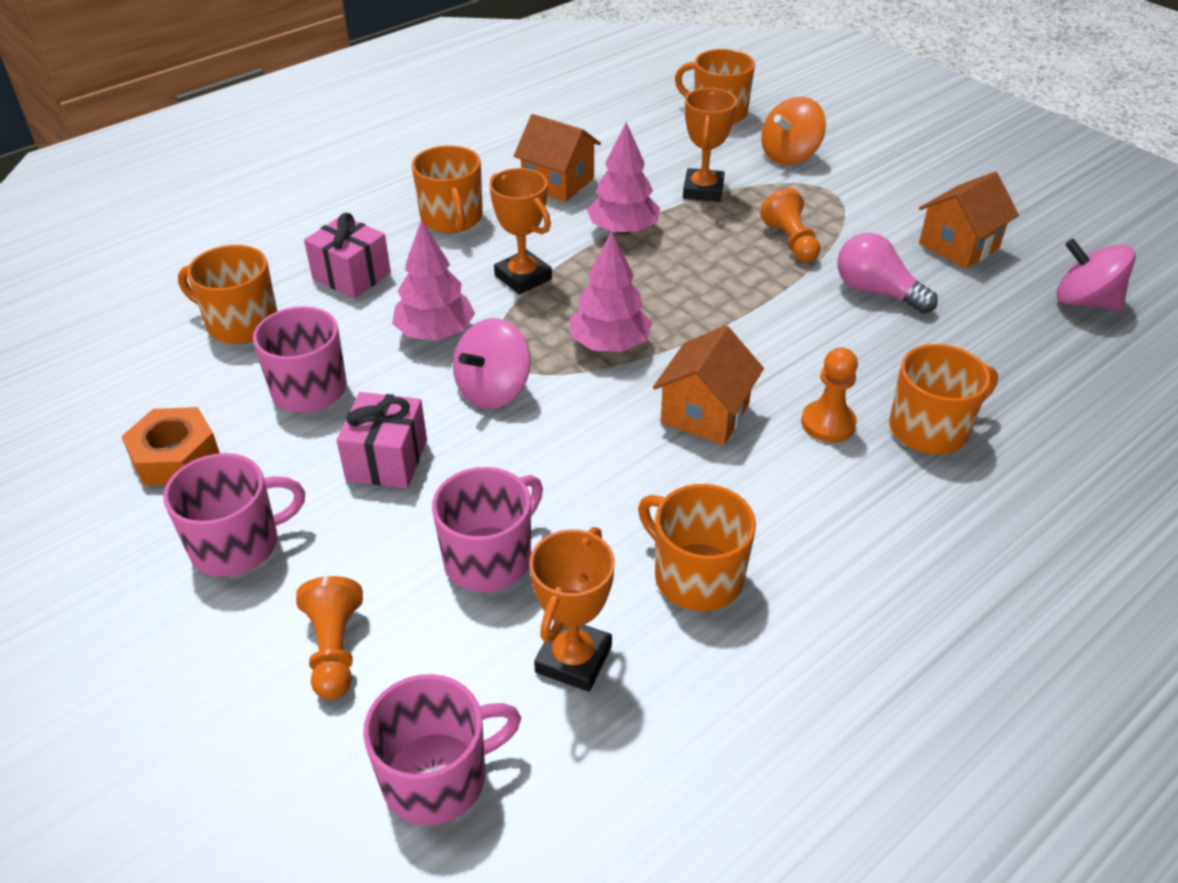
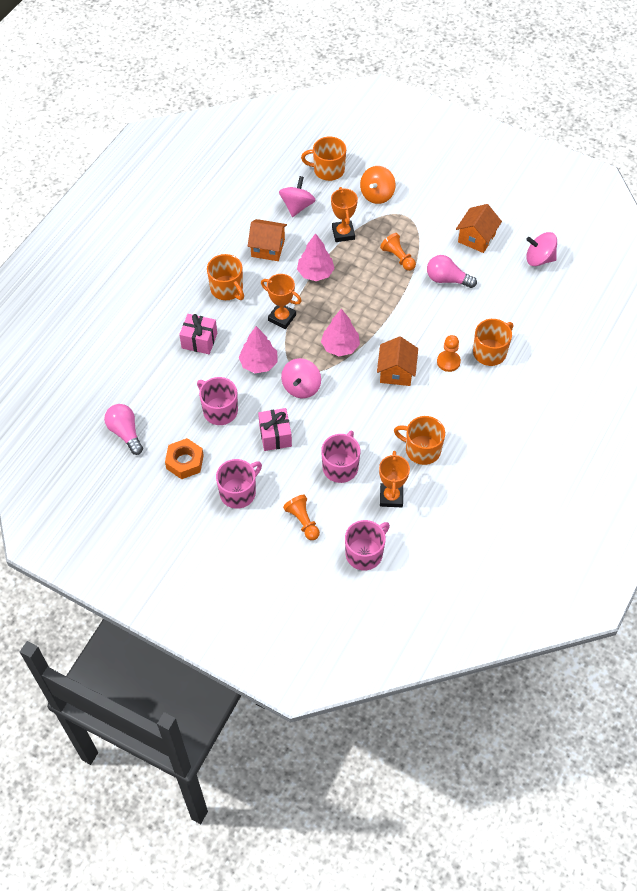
camera: 20 degrees left, 15 degrees up
(108, 378) = (125, 432): none -> pink light bulb
(241, 323) = (165, 384): orange mug -> none
(640, 143) = (297, 206): none -> pink spinning top

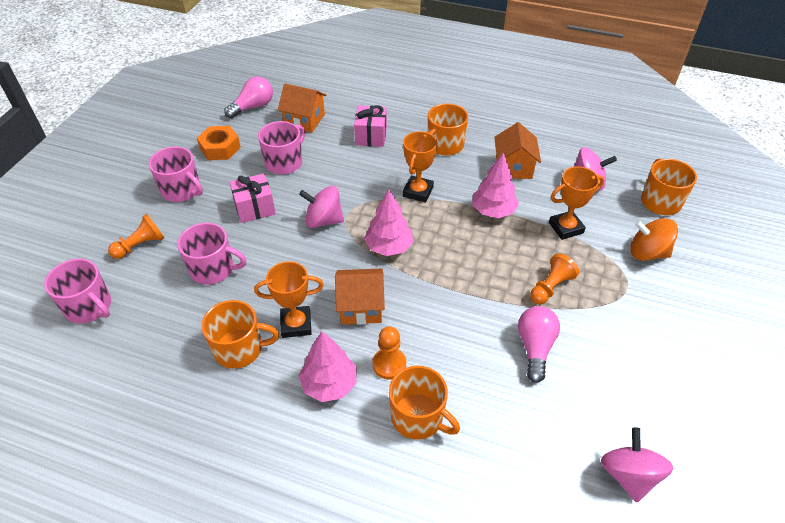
camera: 80 degrees right, 10 degrees down
(258, 363) = (350, 182): pink tree -> pink tree (329, 384)
(391, 497) = (167, 324): orange trophy -> orange trophy (296, 324)
(422, 449) = (240, 349): orange mug -> orange mug turned 75 degrees clockwise
(476, 238) = (629, 377): orange house -> orange house (304, 120)

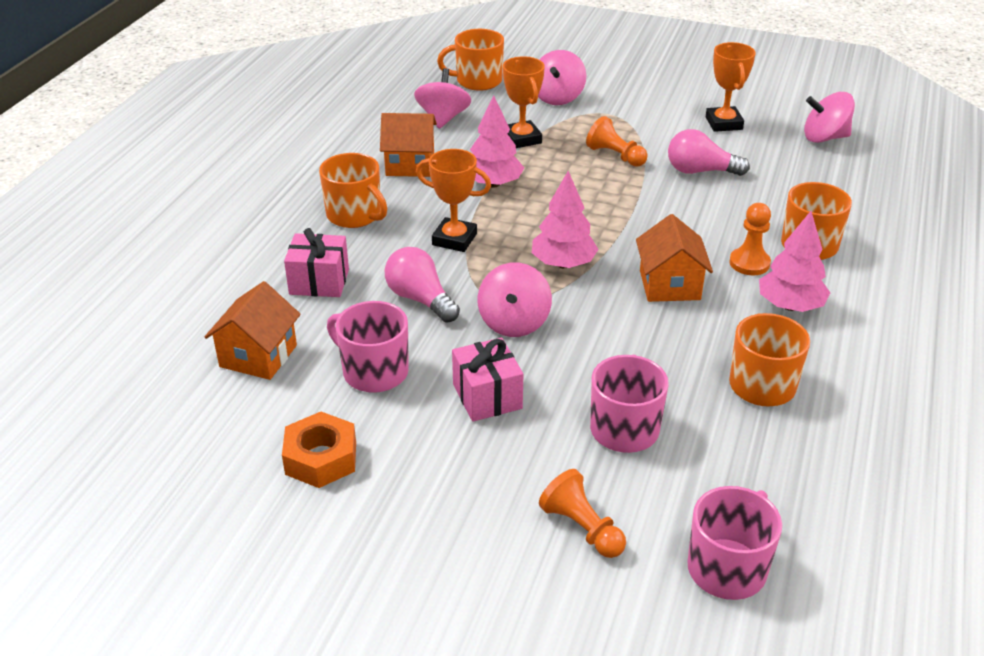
camera: 90 degrees left, 10 degrees down
(182, 190) = (439, 495): pink mug -> none
(253, 107) = (196, 426): pink light bulb -> pink light bulb (420, 299)
(296, 324) = (709, 337): orange trophy -> orange trophy (724, 123)
(647, 253) = (557, 97): orange spinning top -> pink spinning top

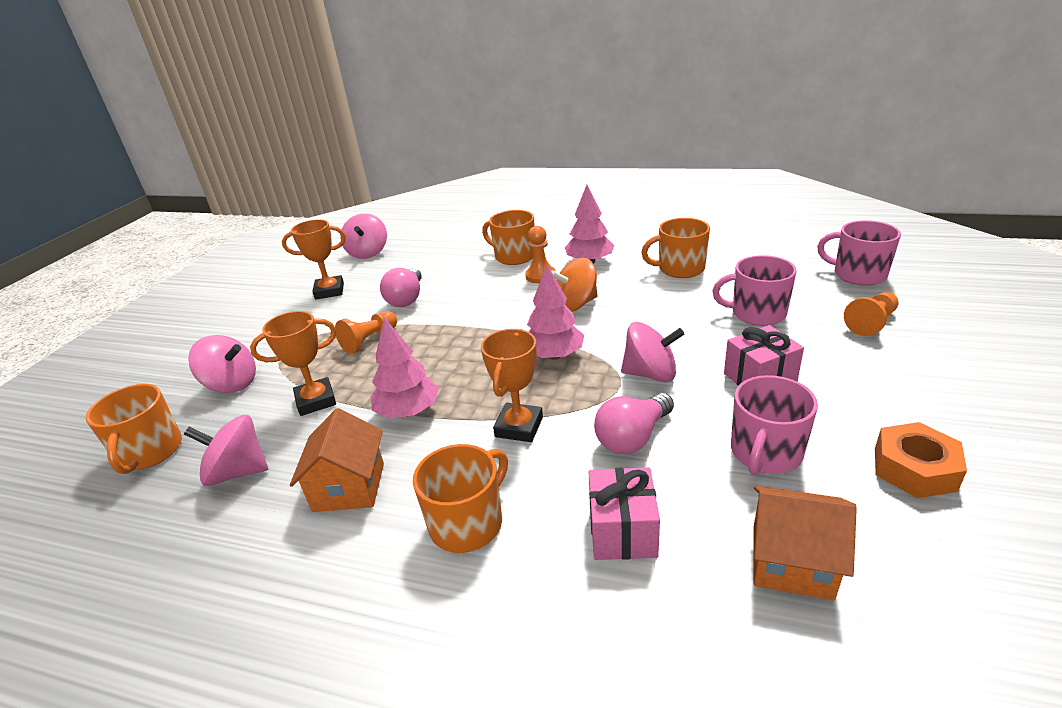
camera: 90 degrees left, 5 degrees down
(669, 285) = (575, 304): orange house -> orange spinning top

